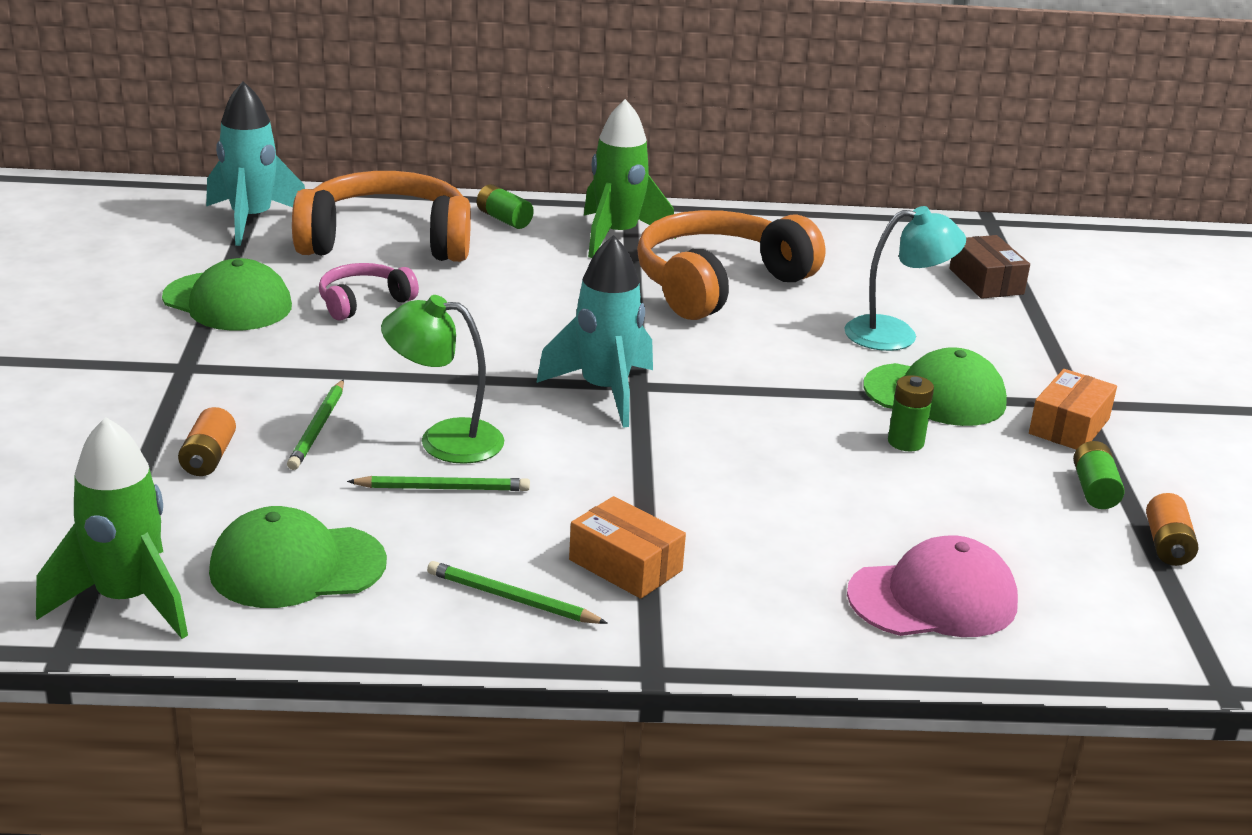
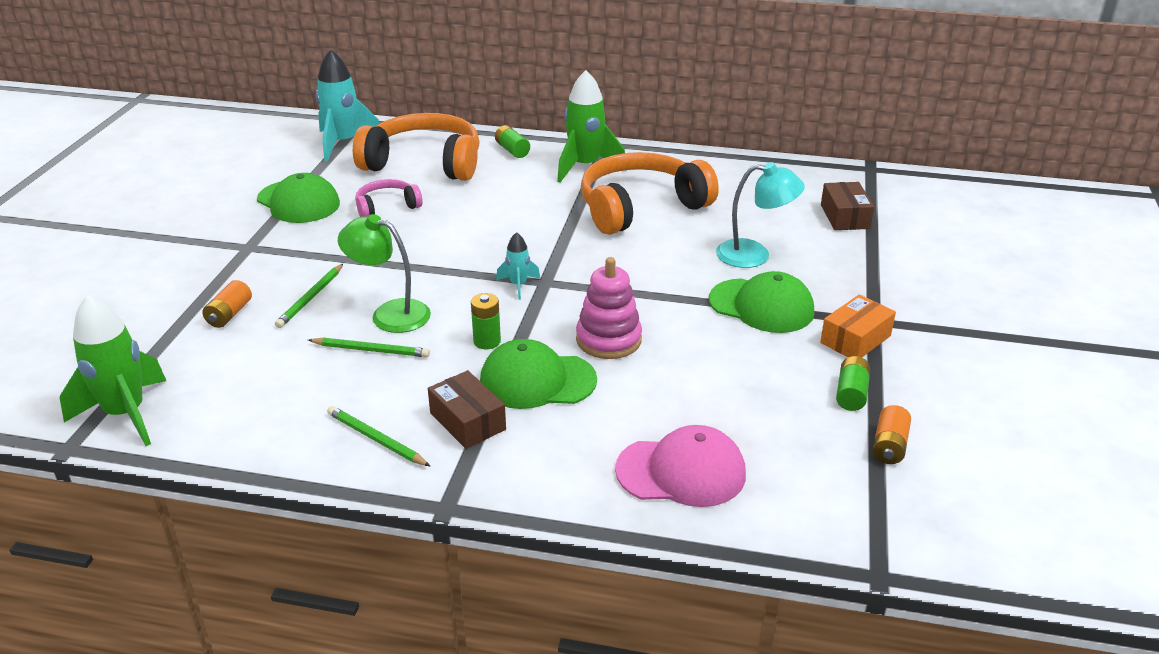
camera: 15 degrees right, 5 degrees up
(297, 566) = (246, 400): green cap -> green cap (537, 381)
(604, 391) = (518, 285): turquoise rocket -> turquoise rocket, size x0.50
(625, 565) = (468, 421): orange box -> brown box
(760, 450) = (608, 340): none -> pink stacking toy
(905, 442) = (721, 342): green battery -> green battery (487, 341)

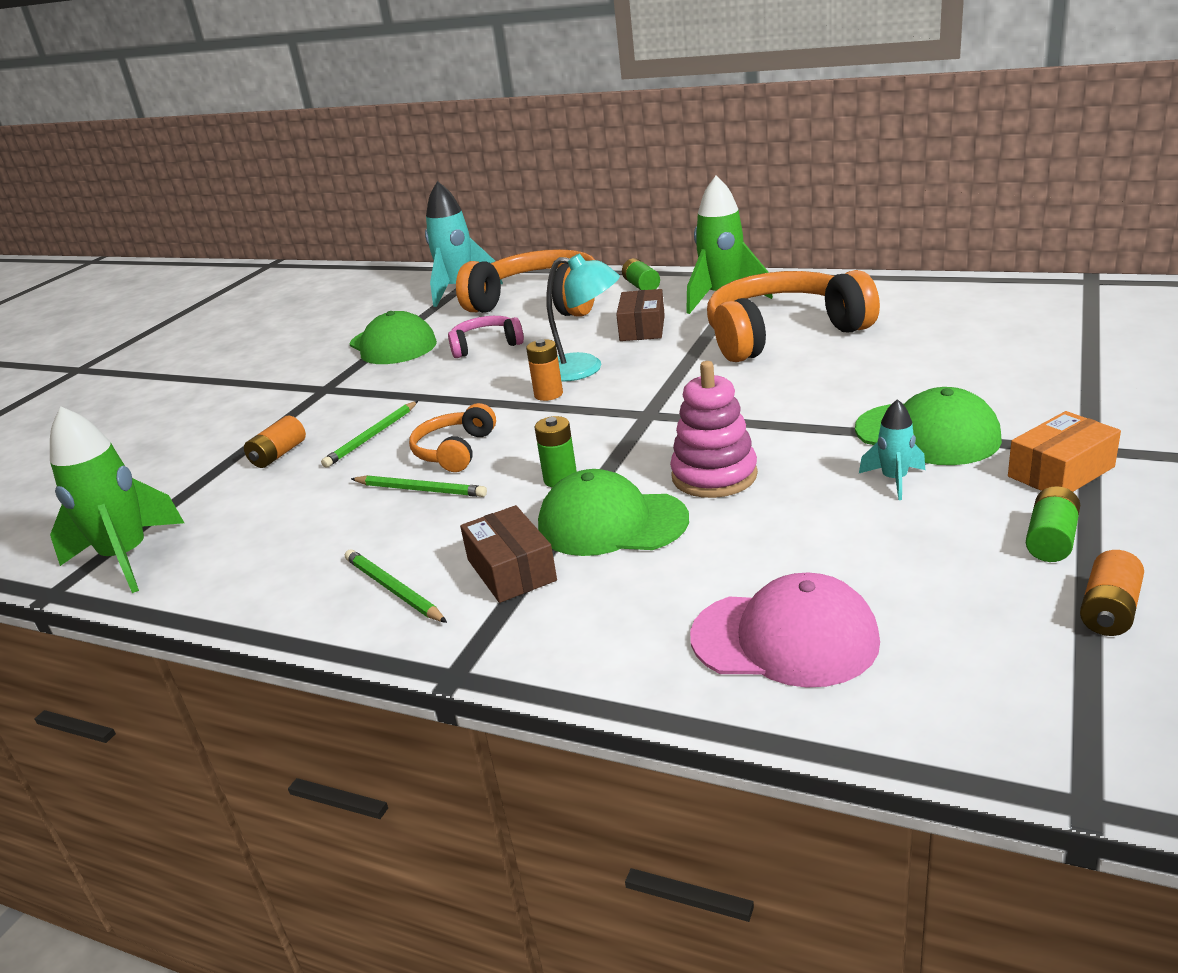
camera: 15 degrees right, 5 degrees down
(390, 313) = (455, 451): green lamp -> orange headphones
(456, 260) = (548, 394): none -> orange battery
(518, 285) = (614, 418): turquoise rocket -> turquoise rocket (894, 480)
(754, 255) = (923, 378): turquoise lamp -> turquoise lamp (584, 369)
(844, 217) = (1052, 333): brown box -> brown box (642, 328)

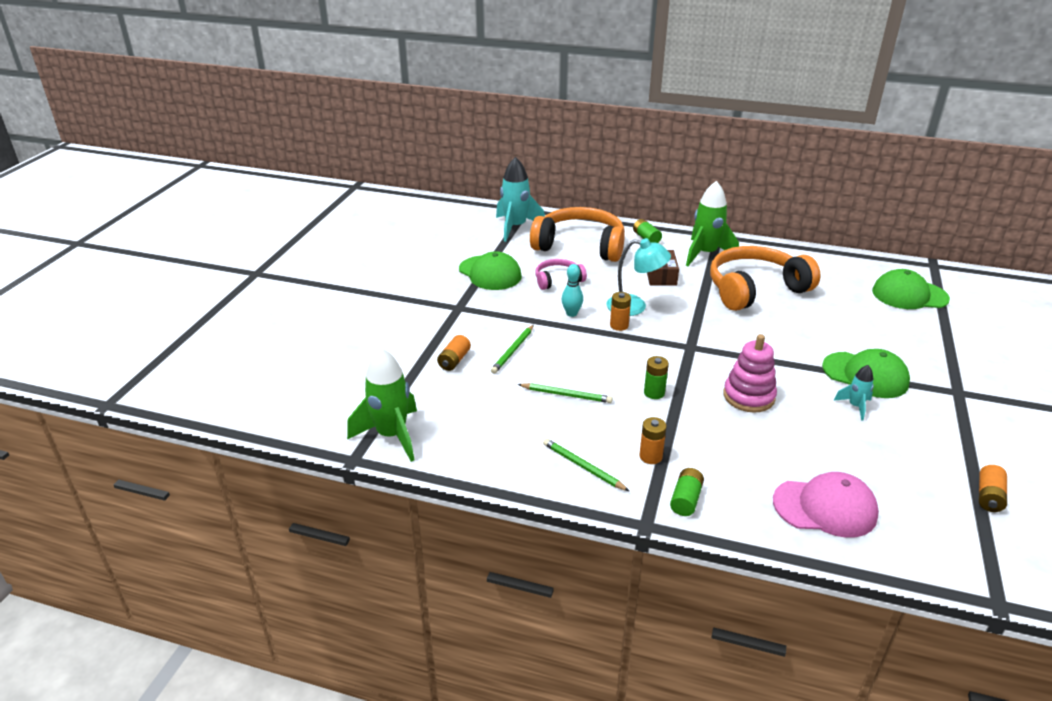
camera: 10 degrees left, 5 degrees up
(455, 451) = (575, 366): orange headphones -> none
(484, 384) = (571, 313): none -> turquoise bowling pin
(511, 570) = (650, 456): brown box -> orange battery
(612, 523) = (699, 427): green cap -> green cap (909, 295)
(1051, 540) = (950, 451): green battery -> green battery (685, 499)
(1061, 472) = (946, 407): orange box -> none

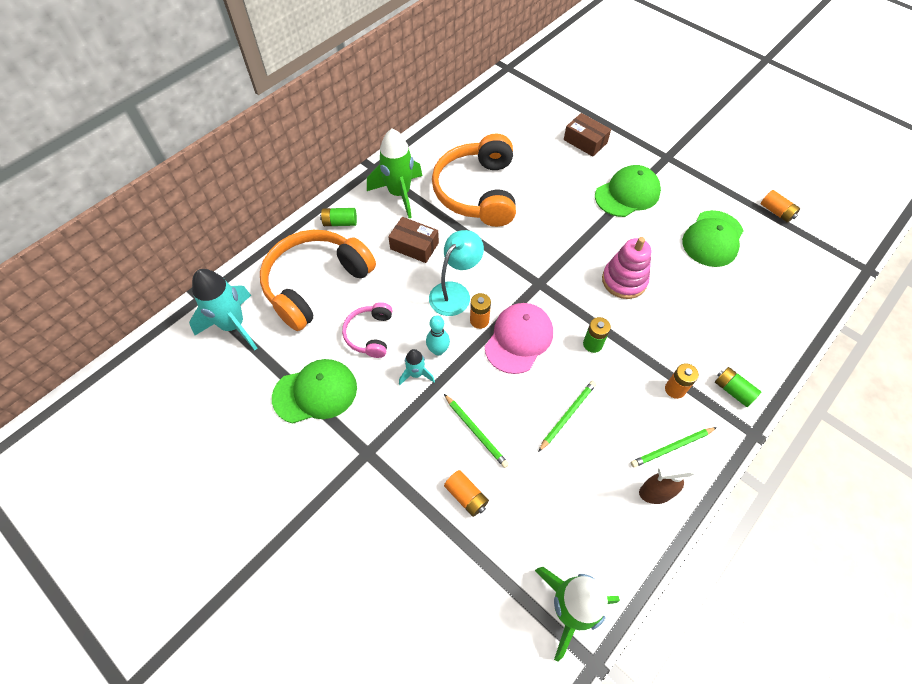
camera: 65 degrees left, 25 degrees up
(528, 465) = (655, 493): none -> brown spray bottle
(825, 507) = (764, 306): pink cap -> pink cap (519, 339)
(855, 406) = (661, 222): turquoise rocket -> turquoise rocket (416, 374)
(901, 333) = (585, 141): none -> brown box
(909, 295) = (539, 106): green cap -> green cap (712, 239)

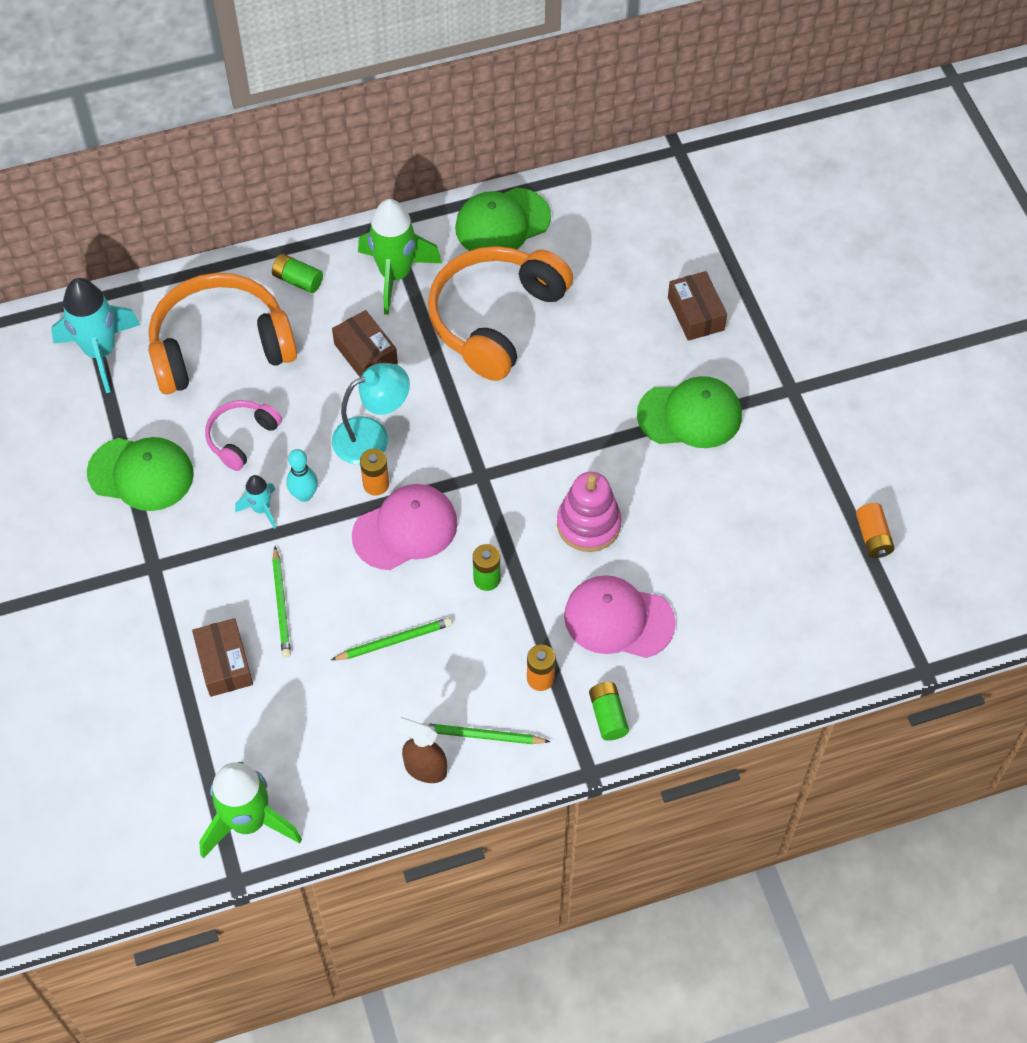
camera: 30 degrees right, 0 degrees up
(466, 496) = (224, 664): orange battery -> brown box
(688, 327) = (618, 619): none -> pink cap
(712, 239) = (751, 529): green cap -> green cap (502, 223)

